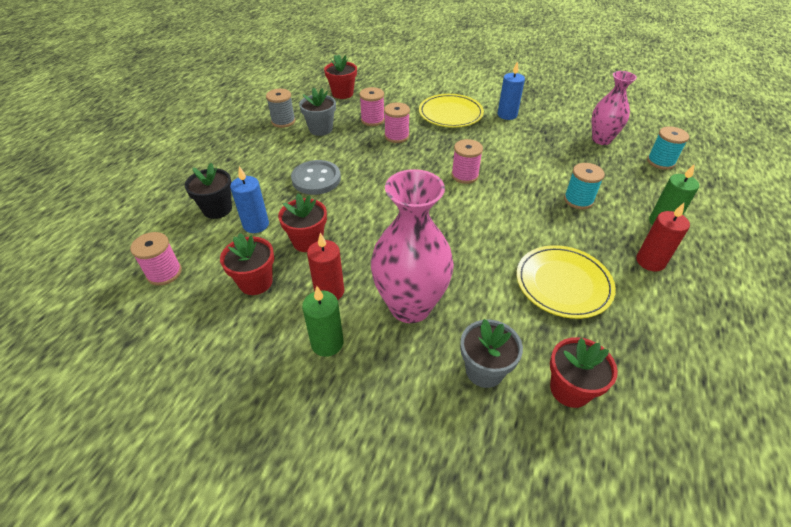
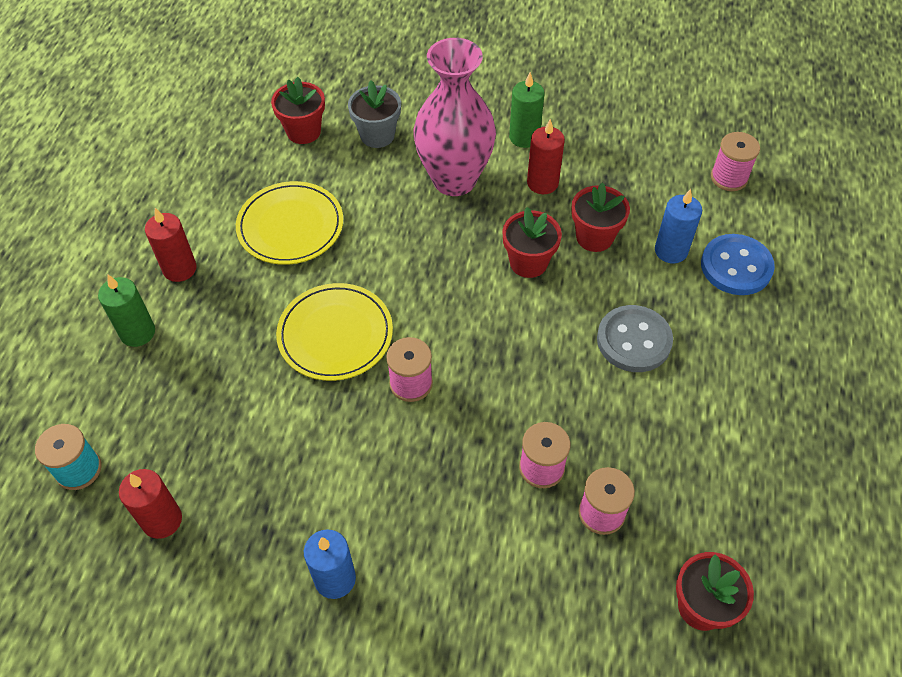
camera: 170 degrees right, 10 degrees up
(217, 209) = (736, 266): black flower pot -> blue button
(255, 282) = (625, 181): red flower pot -> red flower pot (528, 262)
(283, 121) = (767, 479): grey spool -> none
(321, 129) = (686, 466): grey flower pot -> none
(450, 114) = (452, 563): yellow plate -> yellow plate (335, 334)
(578, 200) = (243, 357): turquoise spool -> none
(601, 140) = (162, 520): pink vase -> red candle

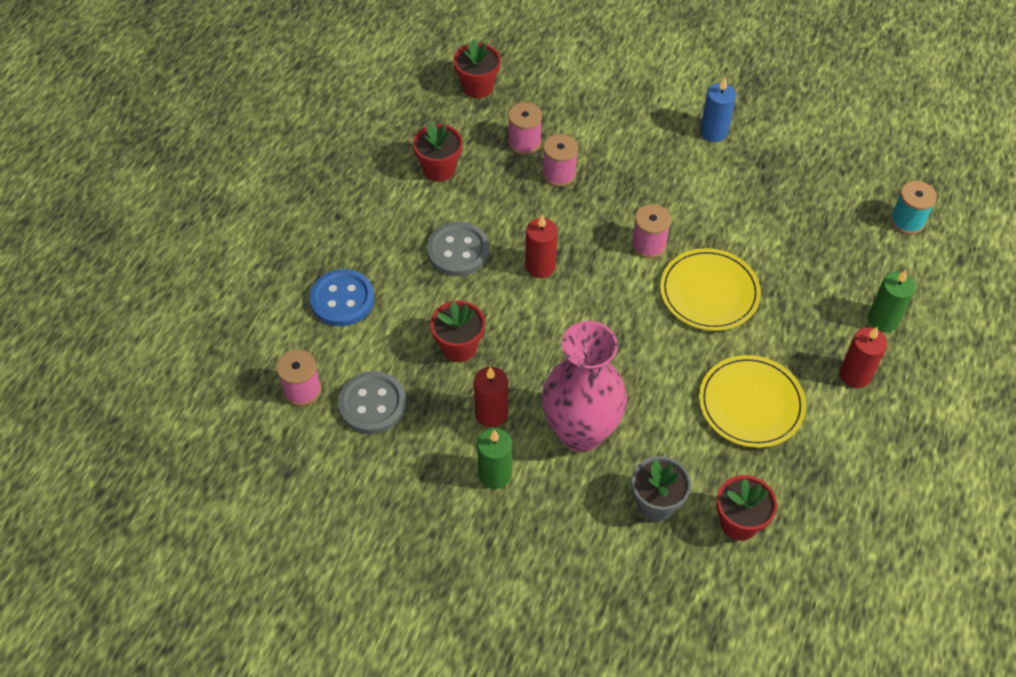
camera: 170 degrees left, 0 degrees up
(162, 520) = (837, 180): red candle -> red candle (540, 266)
(528, 262) = (527, 331): red flower pot -> red flower pot (439, 169)
(657, 175) = (372, 404): none -> grey button
(671, 251) = (393, 323): blue candle -> none

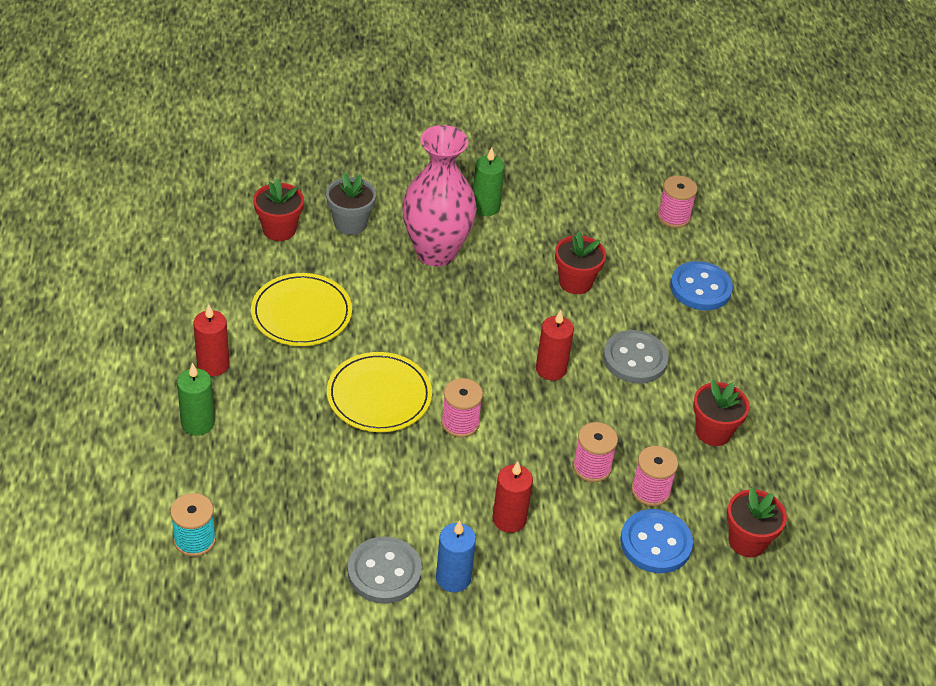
camera: 150 degrees right, 10 degrees down
(372, 404) = (612, 223): grey button -> grey button (384, 572)
(491, 413) = (515, 244): red candle -> red candle (509, 519)
(547, 107) = (655, 543): none -> blue button

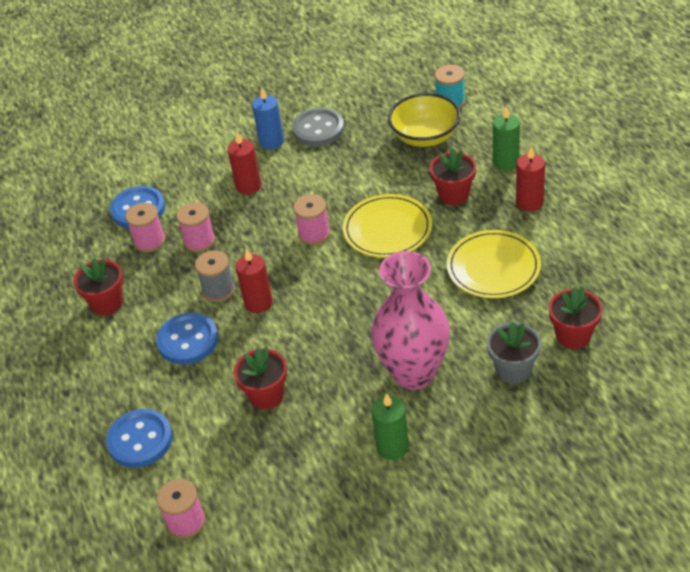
camera: 170 degrees right, 0 degrees up
(261, 500) = (425, 136): none -> yellow bowl
(588, 399) = (218, 290): none -> grey spool
(635, 359) = (188, 340): grey button -> blue button
(747, 541) = (70, 234): red flower pot -> red flower pot (453, 195)

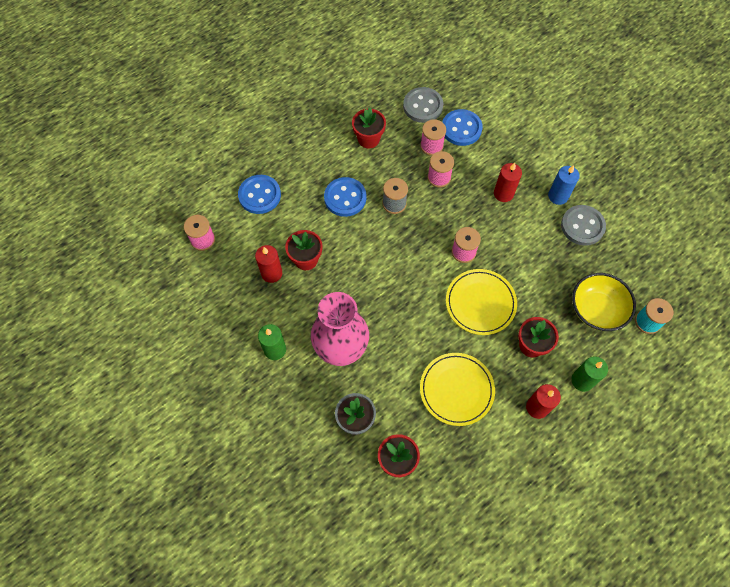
camera: 70 degrees right, 20 degrees up
(84, 241) = (423, 106): none -> grey button
(258, 303) = (387, 232): red candle -> red candle (271, 273)

